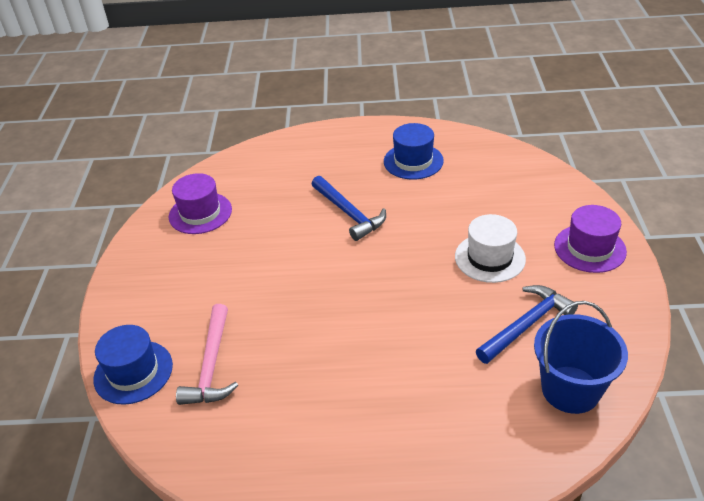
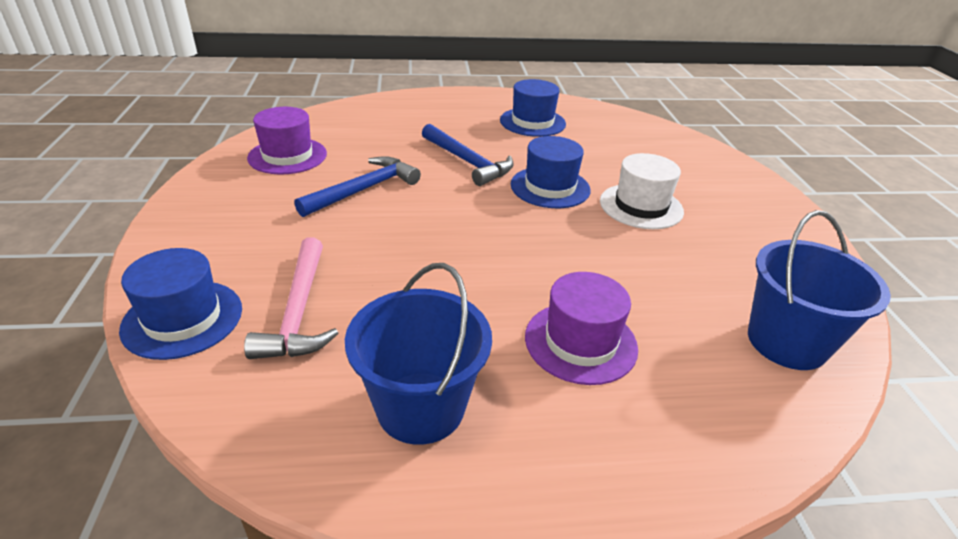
camera: 10 degrees left, 5 degrees down
(292, 440) = (420, 407): none -> blue bucket
(415, 239) = (550, 187): none -> blue hat
(527, 325) = (706, 271): blue hammer -> blue hammer (364, 190)
(589, 248) = (750, 201): purple hat -> purple hat (580, 342)

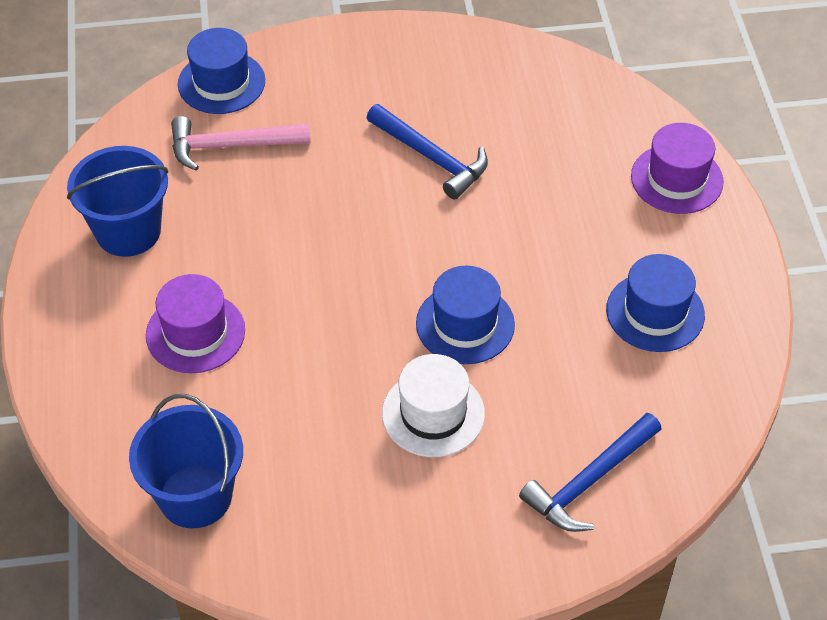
camera: 90 degrees right, 15 degrees up
(287, 156) = (496, 83): purple hat -> purple hat (677, 179)
(468, 162) = (513, 243): blue hammer -> blue hammer (589, 481)

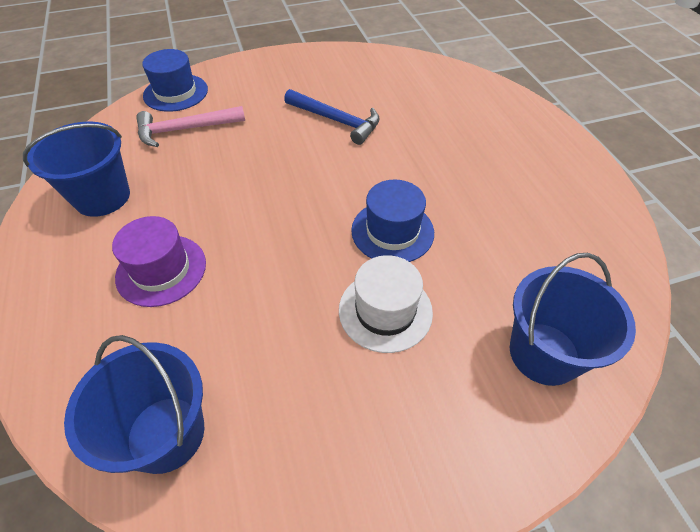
camera: 10 degrees left, 0 degrees up
(589, 481) = (544, 353): blue hammer -> blue bucket
(655, 312) = (538, 203): blue hat -> none
(677, 179) = (514, 114): purple hat -> none

